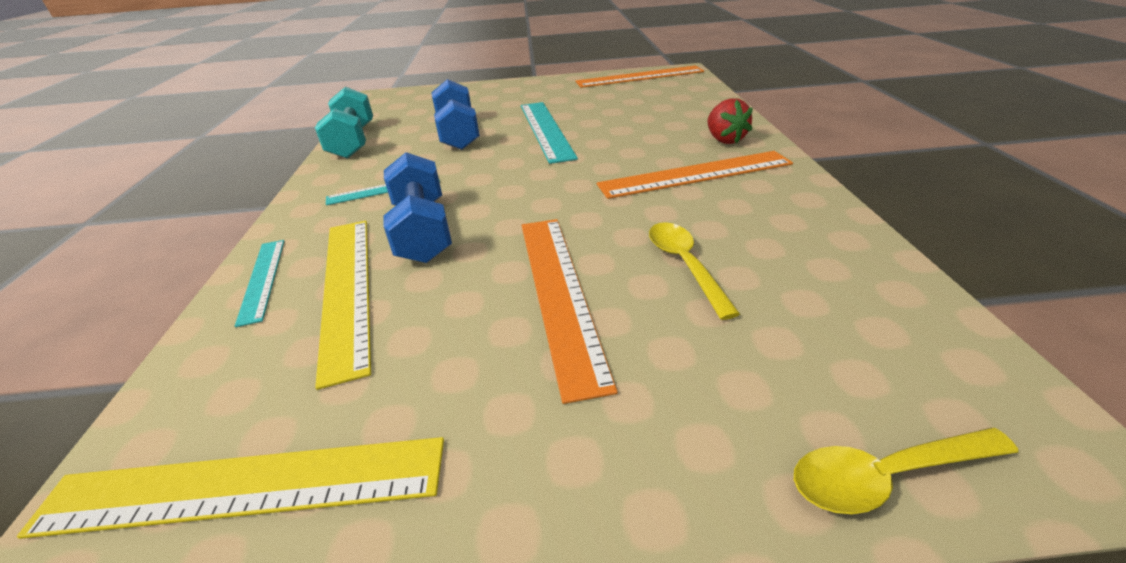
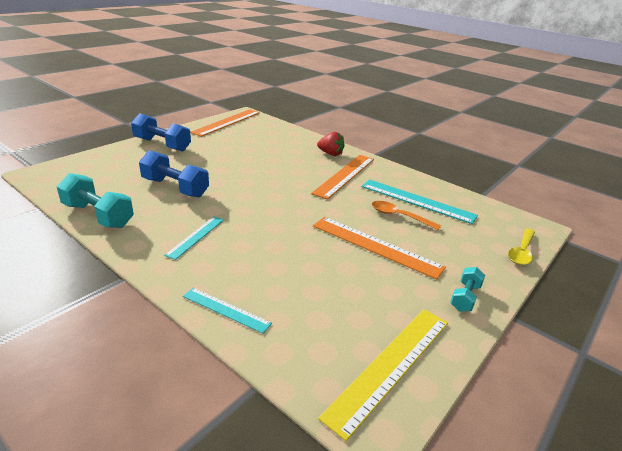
camera: 50 degrees left, 5 degrees down
(346, 289) = (284, 289): yellow ruler -> none
(422, 231) = (267, 248): blue dumbbell -> blue dumbbell (162, 145)
(546, 130) = (230, 170): turquoise ruler -> turquoise ruler (417, 200)
(556, 474) = (465, 297): none -> turquoise dumbbell
(685, 265) = (399, 216): yellow spoon -> orange spoon

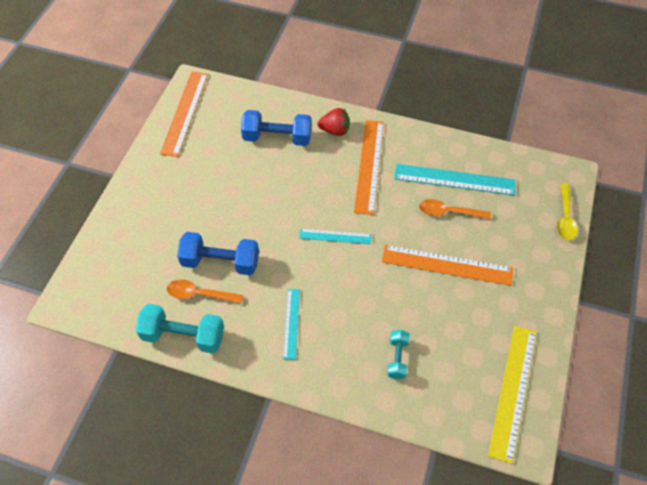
camera: 20 degrees left, 25 degrees up
(139, 198) = (200, 294): none -> orange spoon
(162, 145) = (148, 192): blue dumbbell -> blue dumbbell (277, 138)
(226, 310) = (372, 394): turquoise ruler -> turquoise ruler (335, 236)
(465, 297) = (538, 297): turquoise dumbbell -> turquoise dumbbell (397, 358)

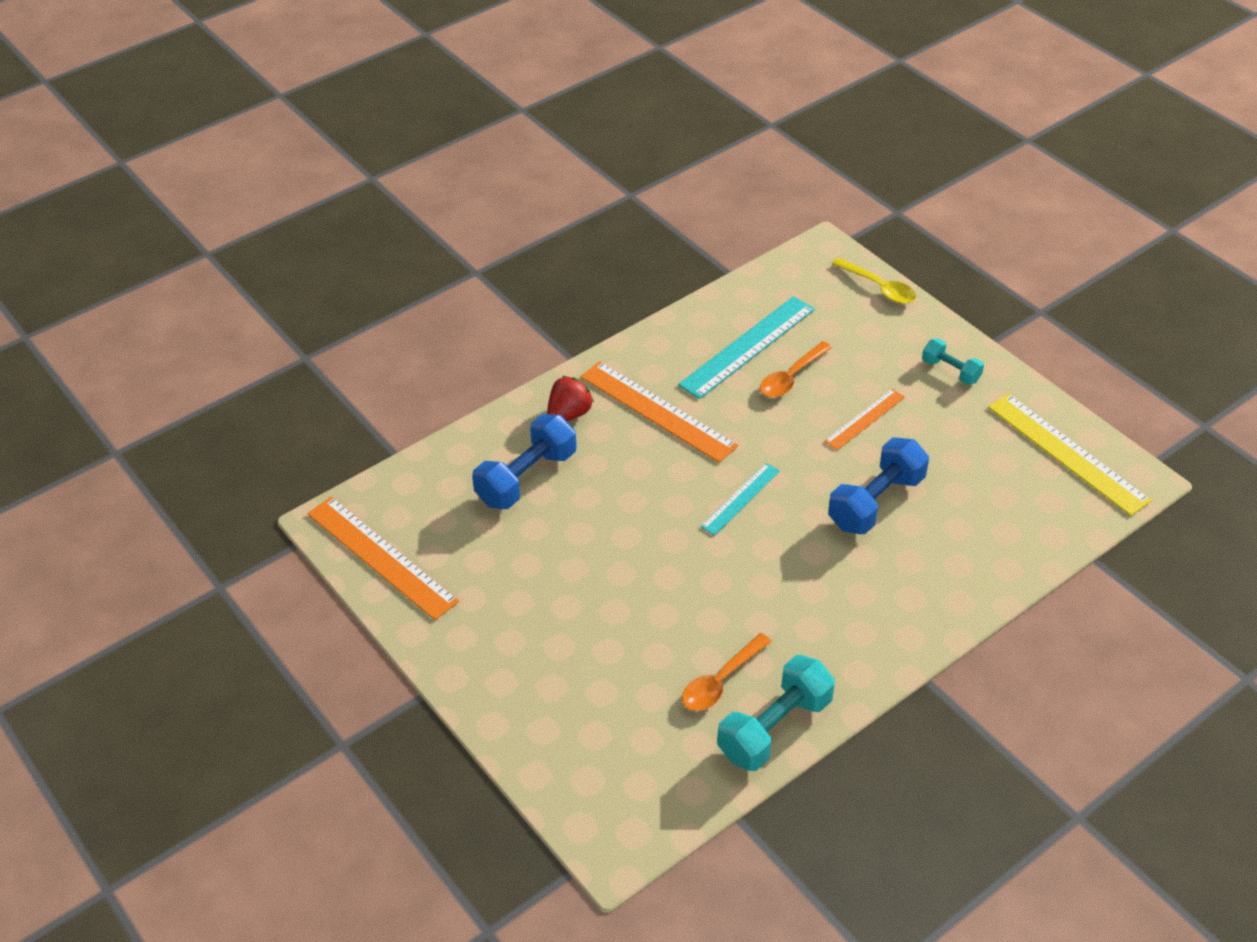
camera: 55 degrees left, 10 degrees down
(220, 262) = (686, 635): blue dumbbell -> blue dumbbell (876, 502)
(291, 323) = (838, 605): turquoise ruler -> none
(397, 358) = (959, 529): turquoise dumbbell -> turquoise dumbbell (950, 371)
(447, 265) = (865, 419): orange ruler -> orange ruler, size x0.57

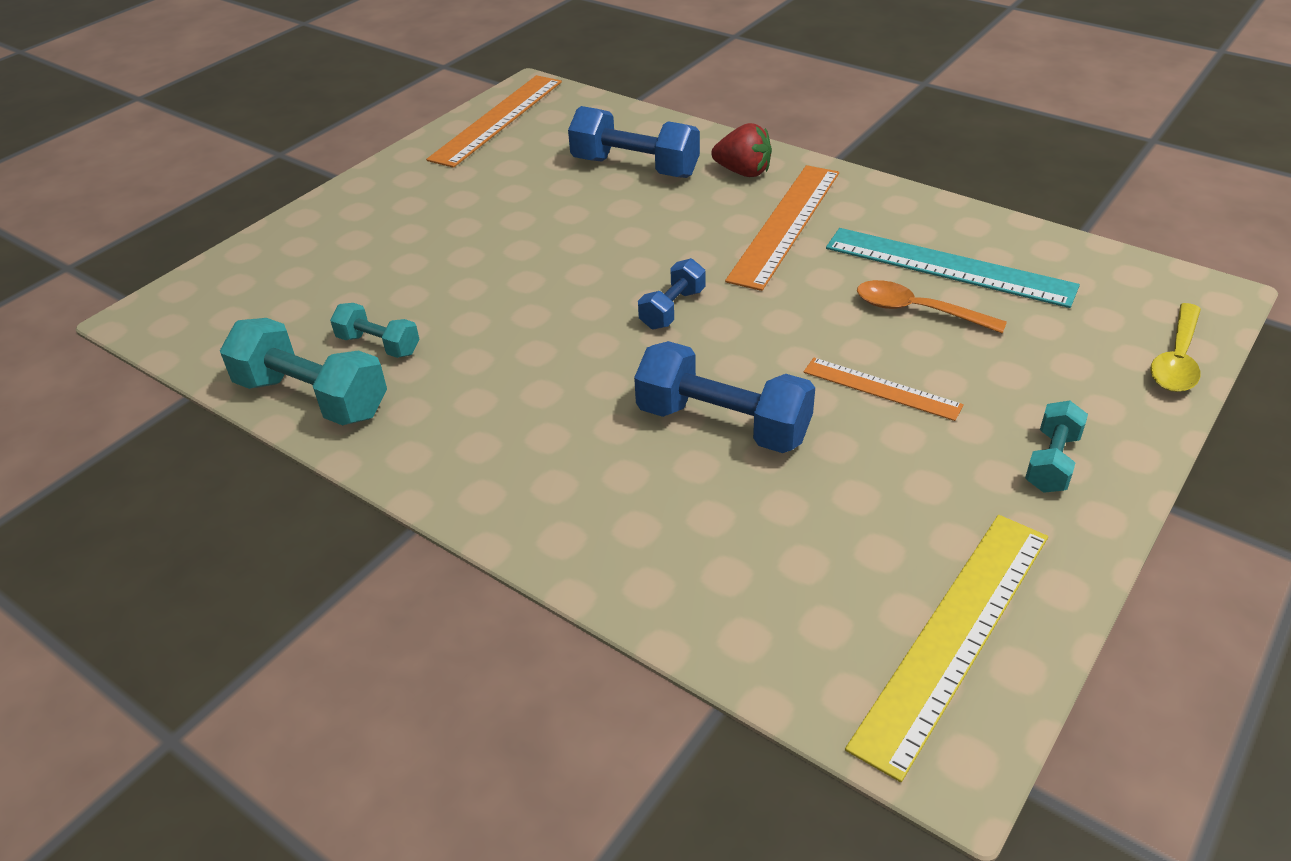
camera: 75 degrees right, 5 degrees down
(721, 680) = (378, 345): orange spoon -> turquoise dumbbell
(741, 499) = (672, 309): turquoise ruler -> blue dumbbell

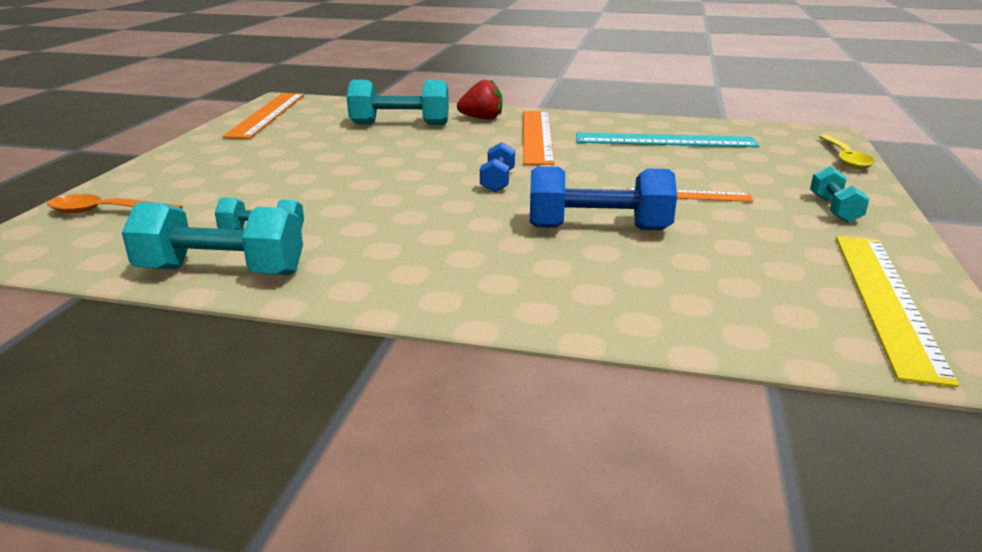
camera: 25 degrees left, 15 degrees down
(635, 168) = (400, 124): blue dumbbell -> turquoise dumbbell
(918, 311) = (669, 160): orange spoon -> orange spoon (107, 212)

